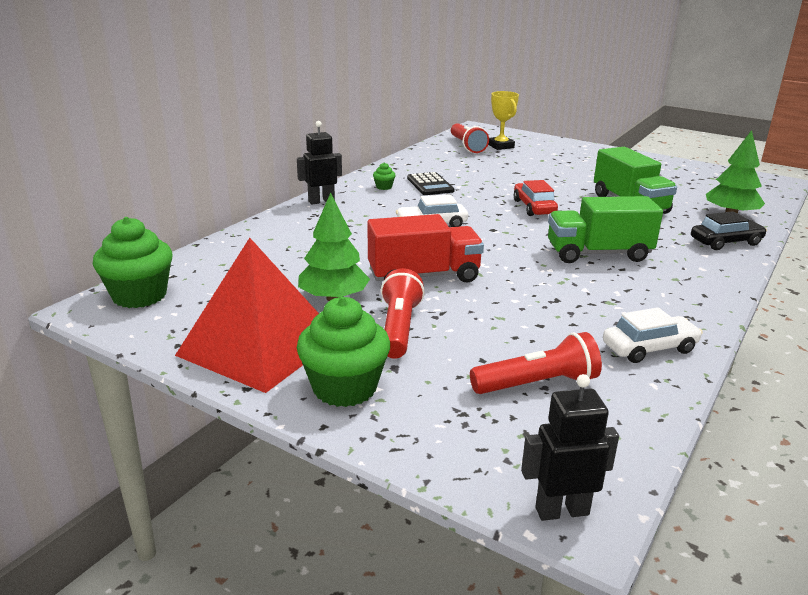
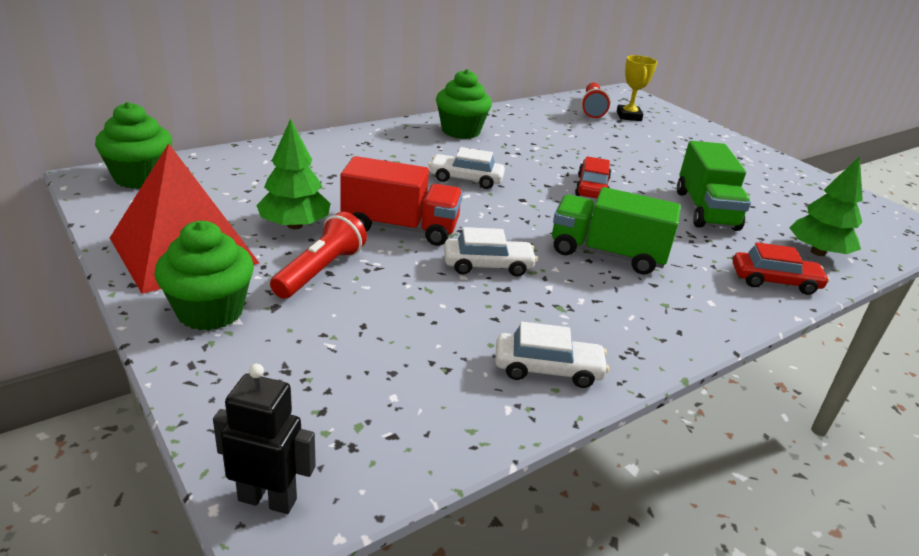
camera: 20 degrees right, 5 degrees up
(321, 201) = (386, 131): black robot -> none
(384, 187) = (460, 131): green cupcake -> green cupcake, size x2.35
(430, 185) = (509, 139): black calculator -> none
(524, 286) = (488, 265): none -> white car
(537, 384) = (388, 367): red flashlight -> none
(726, 242) = (775, 281): black car -> red car

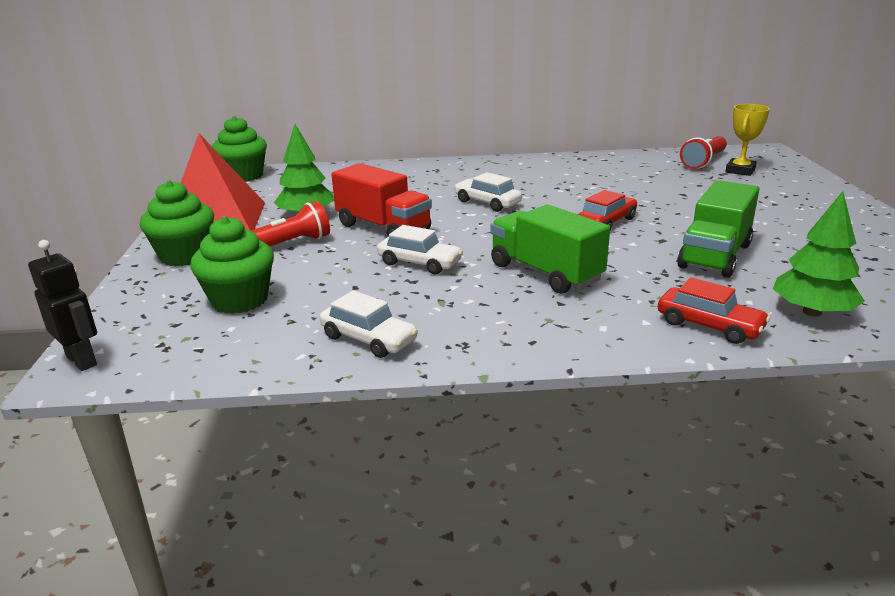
camera: 35 degrees right, 5 degrees down
(460, 131) = (533, 168): green cupcake -> green cupcake (240, 300)

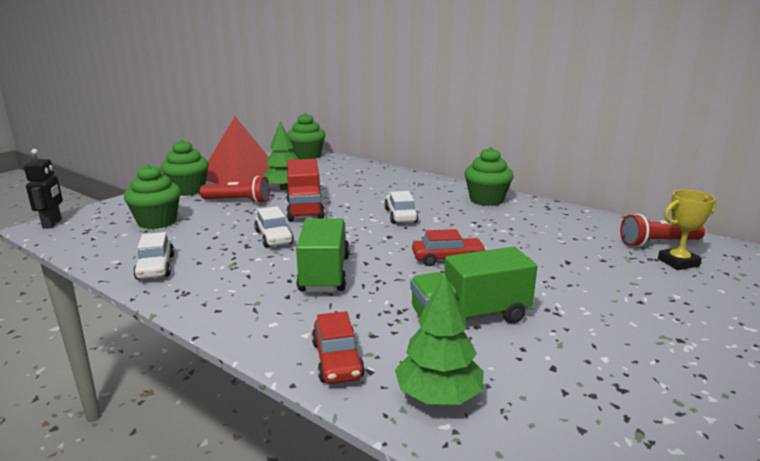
camera: 40 degrees right, 5 degrees down
(525, 167) = (486, 200): none -> green cupcake

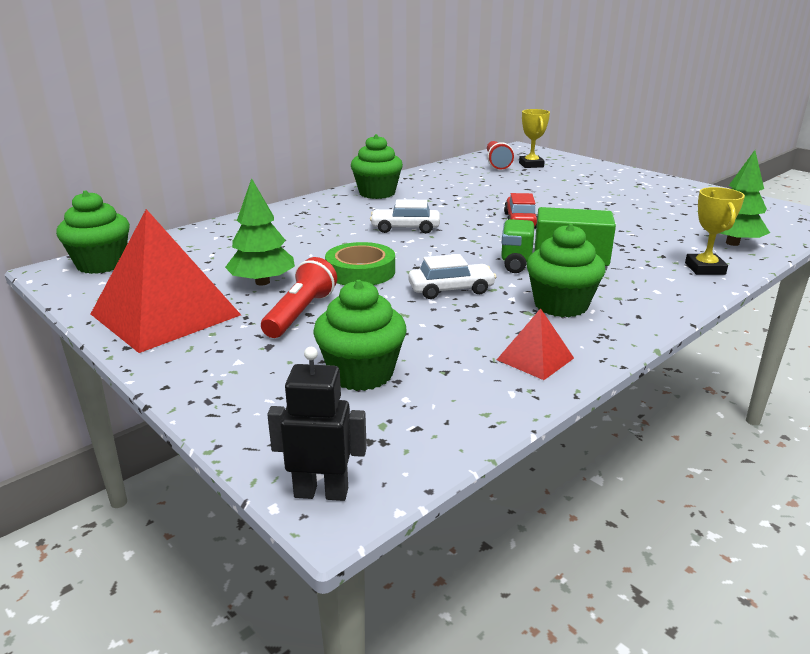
camera: 80 degrees left, 5 degrees up
(155, 267) = (535, 359): white car -> red pyramid
(188, 190) = (209, 357): green cupcake -> green cupcake (561, 305)
(305, 209) = (360, 271): red truck -> green tape
(337, 360) = (704, 269): red car -> yellow trophy
(470, 317) = (625, 225): green truck -> none

